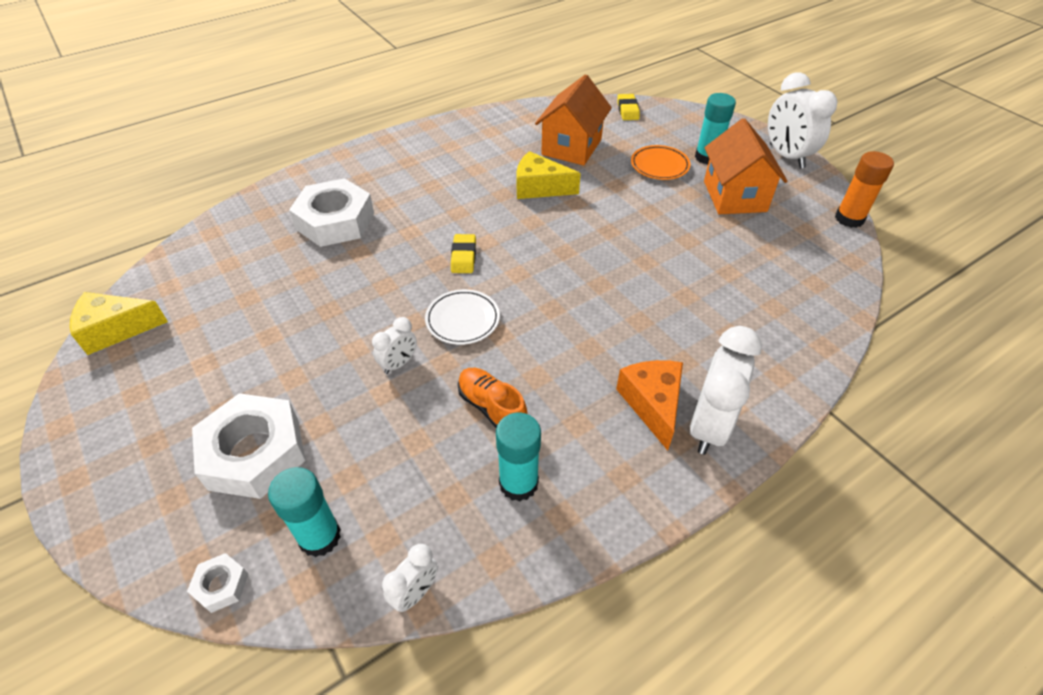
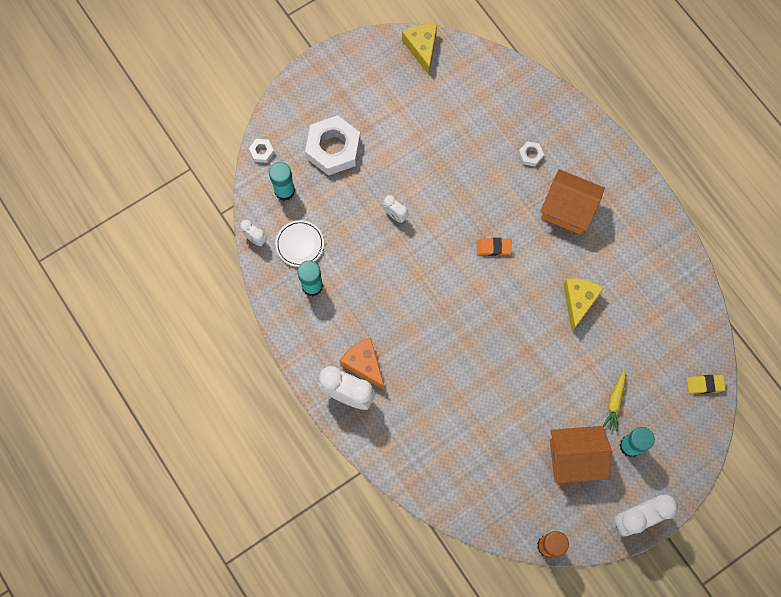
camera: 90 degrees right, 25 degrees up
(335, 221) = (530, 155): white nut -> white nut, size x0.43
(462, 320) = (432, 250): white plate -> white plate (300, 244)
(463, 257) = (493, 247): yellow eraser -> orange eraser
(492, 408) = (362, 271): orange shoe -> none
(571, 147) = (639, 330): orange house -> orange house (567, 210)
(652, 404) = (364, 364): orange cheese -> orange cheese turned 120 degrees counterclockwise
(659, 166) = (614, 402): orange plate -> yellow carrot

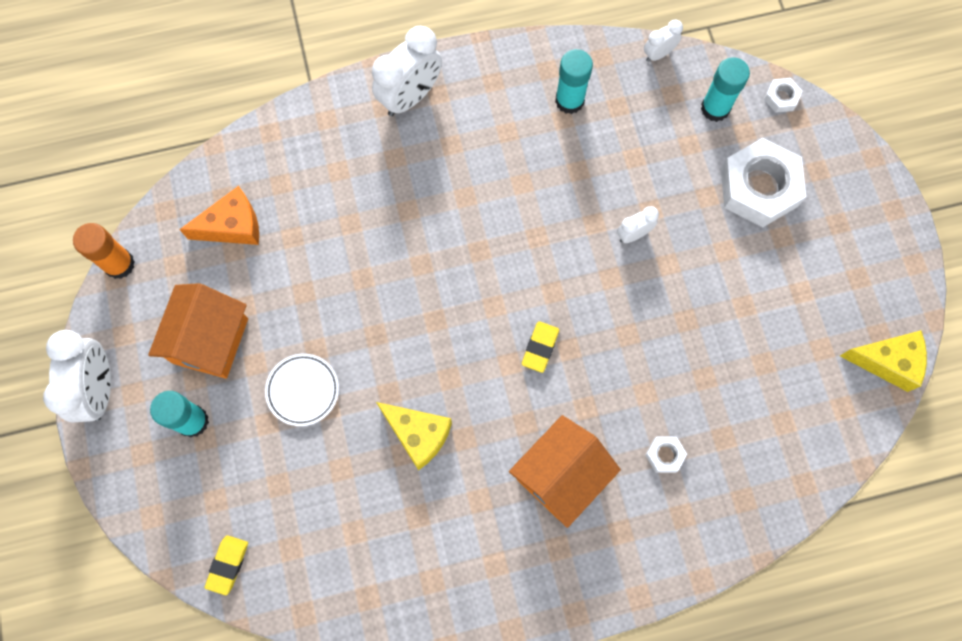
camera: 110 degrees right, 0 degrees up
(300, 244) = (632, 103): white plate -> white plate (303, 390)
(364, 364) = (442, 128): orange cheese -> orange cheese (233, 226)
(493, 247) = (540, 348): orange eraser -> yellow eraser
(614, 402) = (259, 425): yellow carrot -> none

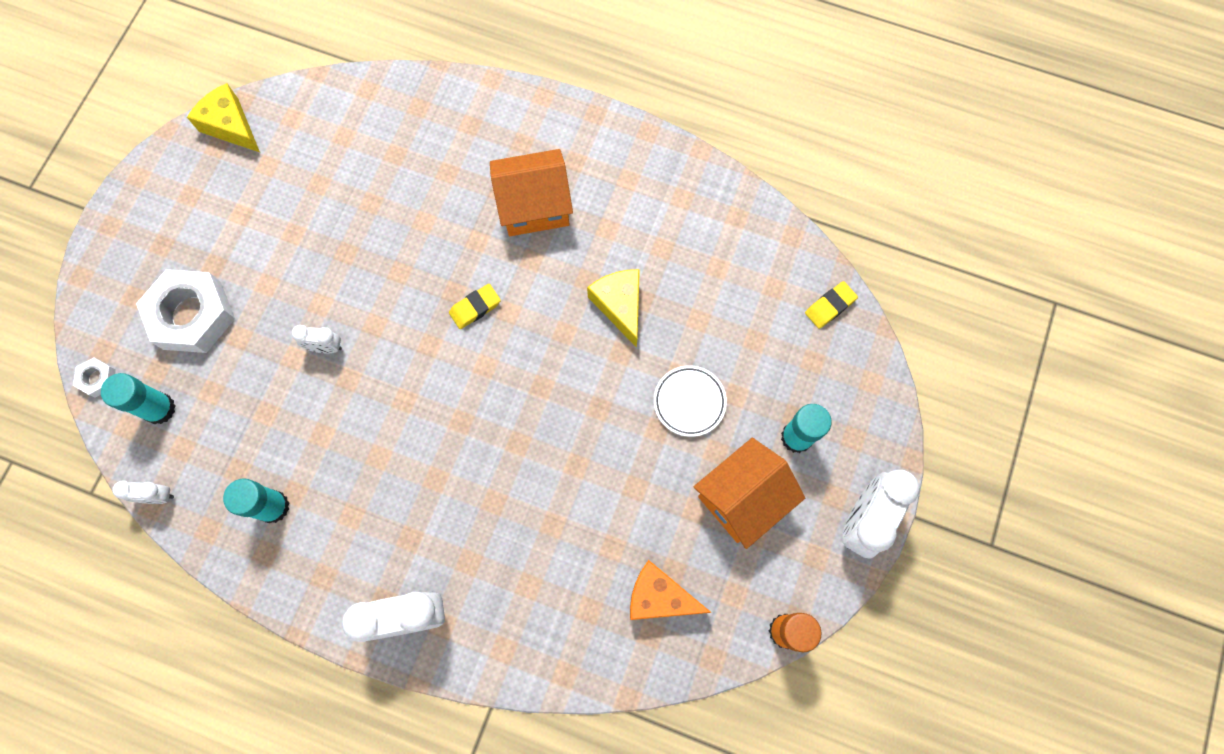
camera: 145 degrees left, 0 degrees up
(664, 455) = (447, 170): white nut -> none

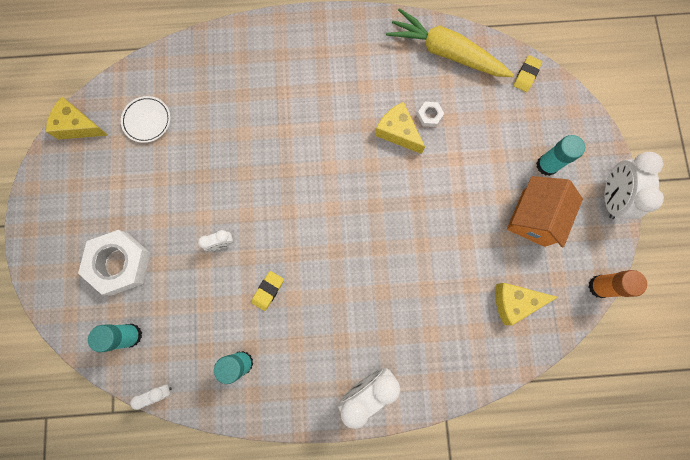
camera: 25 degrees left, 5 degrees up
(97, 379) = (76, 335): white nut -> white nut (429, 116)
(475, 308) = (306, 174): yellow eraser -> yellow eraser (268, 291)
(534, 206) = (311, 92): orange house -> none
(659, 597) = (514, 302): orange cheese -> yellow cheese
(689, 402) = (471, 173): white plate -> white plate (147, 120)
(736, 231) = (446, 53): none -> yellow carrot

